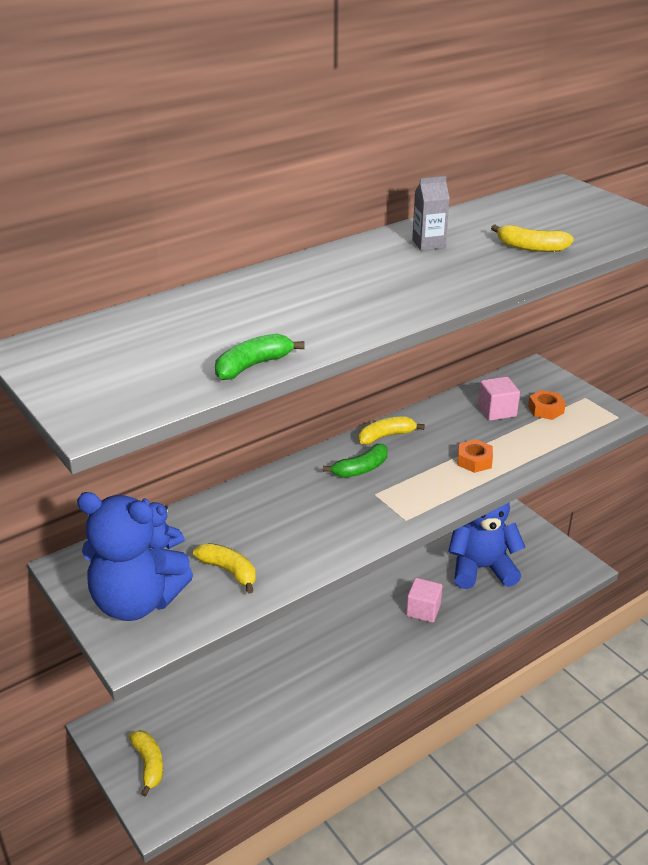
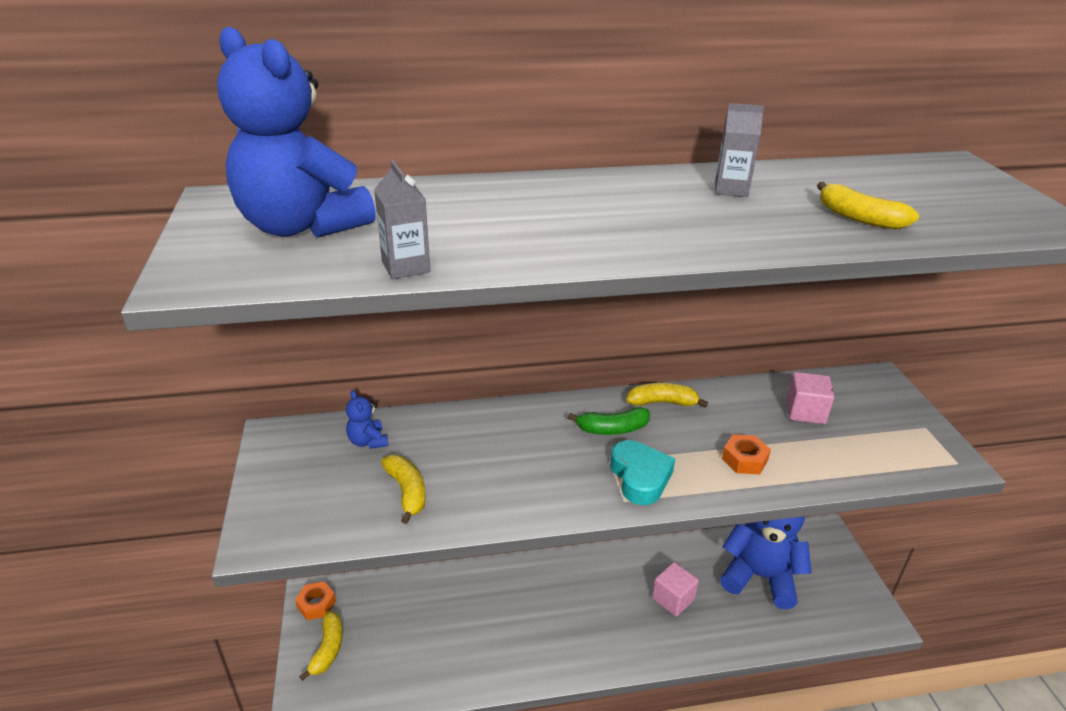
camera: 25 degrees right, 0 degrees up
(137, 602) = (302, 492): blue teddy bear -> blue teddy bear (302, 226)
(253, 365) = (406, 267): green banana -> grey carton
(406, 499) = (640, 477): none -> turquoise heart
(545, 409) = (866, 427): orange nut -> orange nut (316, 604)

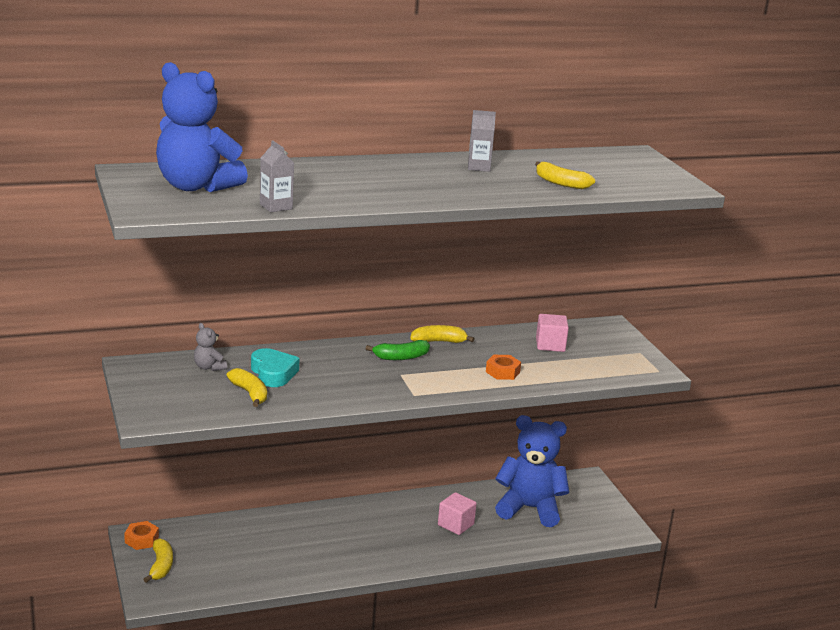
camera: 10 degrees left, 10 degrees down
(368, 441) = (209, 367): blue teddy bear -> grey teddy bear
(640, 477) = (425, 383): turquoise heart -> turquoise heart (273, 373)

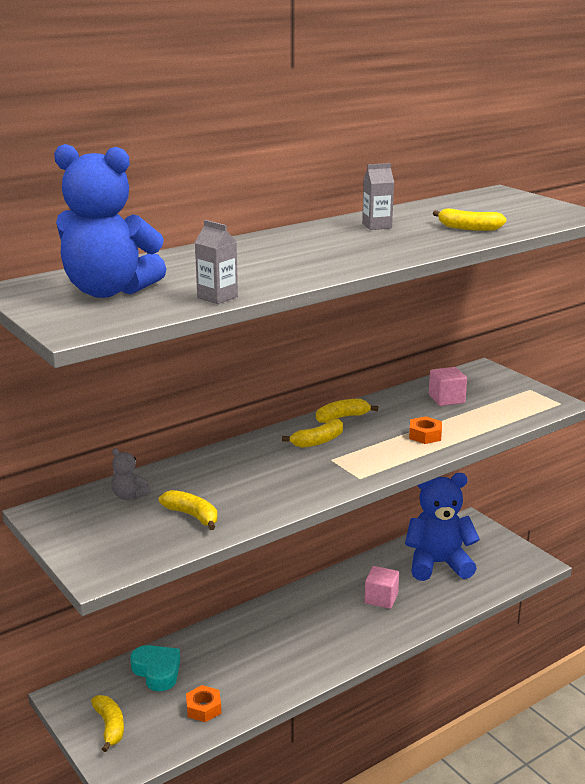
camera: 15 degrees left, 0 degrees up
(141, 540) = (73, 700): orange nut -> orange nut (203, 708)
(273, 373) = (202, 487): turquoise heart -> turquoise heart (157, 671)
(401, 357) = (318, 441): green banana -> yellow banana

